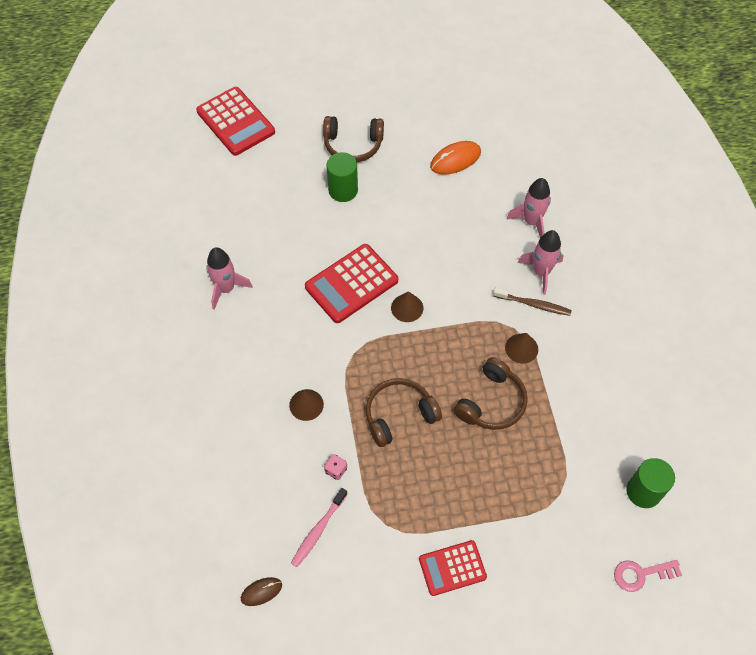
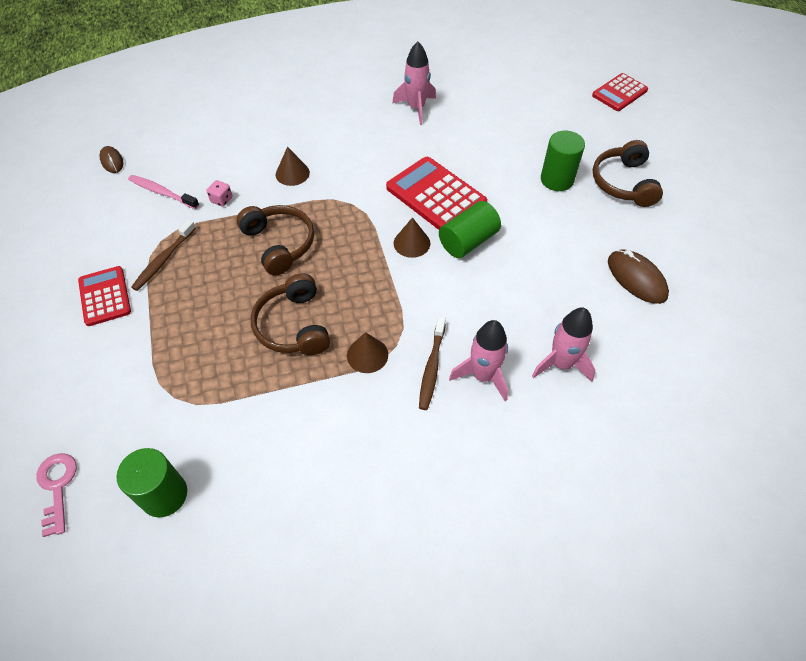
camera: 85 degrees right, 5 degrees down
(235, 122) = (619, 93): red calculator -> red calculator, size x0.64
(408, 265) = (468, 241): none -> green cylinder
(411, 518) = (164, 260): none -> brown toothbrush
(455, 159) = (636, 278): orange mouse -> brown mouse
(491, 402) = (293, 325): brown headphones -> brown headphones turned 45 degrees clockwise

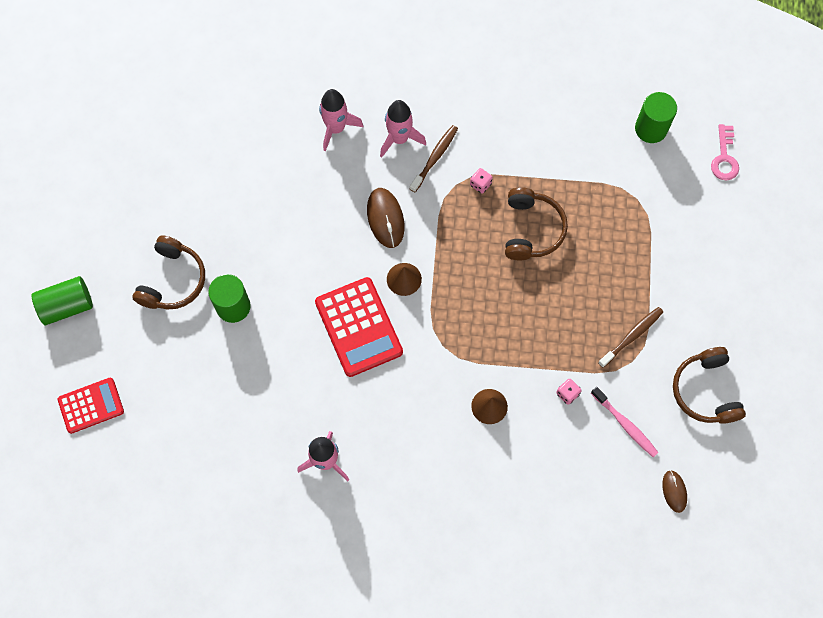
camera: 160 degrees left, 15 degrees up
(105, 296) = (687, 313): red calculator -> none
(279, 244) = (524, 319): brown headphones -> brown headphones (705, 391)
(367, 355) = (480, 184): brown cone -> pink dice
(468, 241) = (353, 264): green cylinder -> green cylinder (67, 306)
(636, 278) = (231, 178): brown mouse -> brown mouse (385, 218)

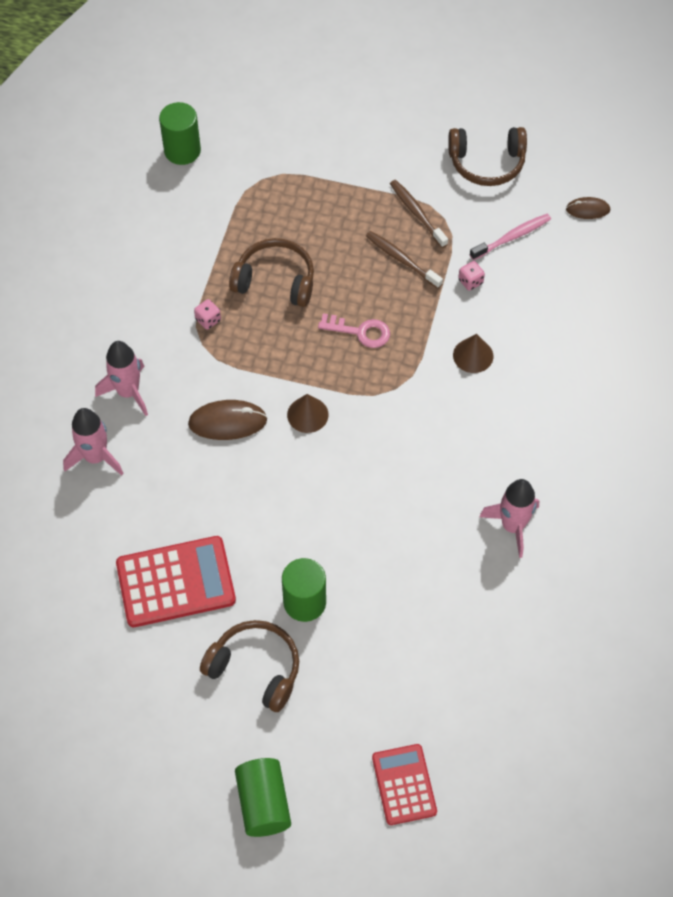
camera: 80 degrees left, 10 degrees down
(358, 327) = (357, 469): red calculator -> red calculator (176, 582)
(435, 158) = (163, 360): brown toothbrush -> brown toothbrush (401, 259)
(724, 158) = (233, 95): pink key -> pink key (360, 332)

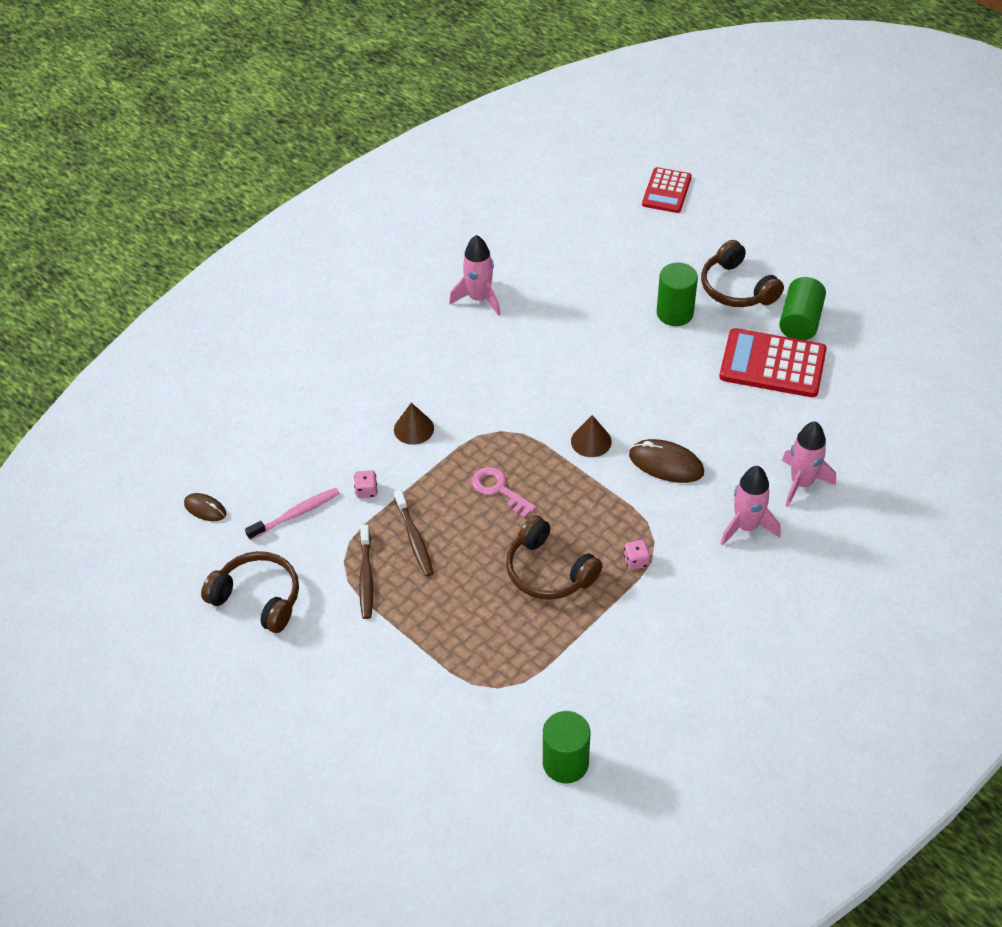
camera: 150 degrees left, 10 degrees down
(263, 803) = (771, 215): green cylinder -> green cylinder (800, 321)
(512, 237) = (296, 514): pink toothbrush -> pink toothbrush turned 150 degrees clockwise

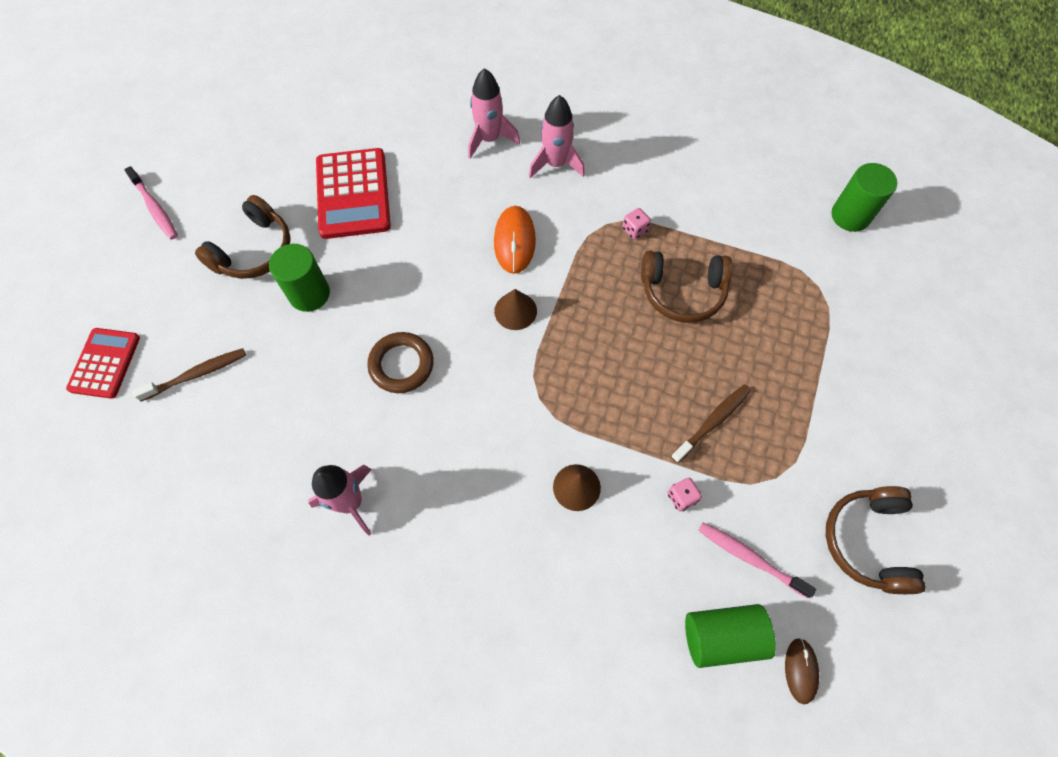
camera: 115 degrees left, 15 degrees up
(366, 577) = (781, 446): brown toothbrush -> brown toothbrush (196, 374)
(499, 489) = (614, 369): pink key -> none
(549, 571) = (682, 292): brown headphones -> brown headphones turned 75 degrees clockwise
(577, 353) = (401, 365): none -> brown ring
(666, 191) = (105, 363): red calculator -> red calculator turned 75 degrees counterclockwise
(666, 464) = (514, 241): brown mouse -> orange mouse
(800, 321) = (287, 187): green cylinder -> green cylinder (722, 637)
(811, 236) = (155, 208): none -> pink toothbrush

